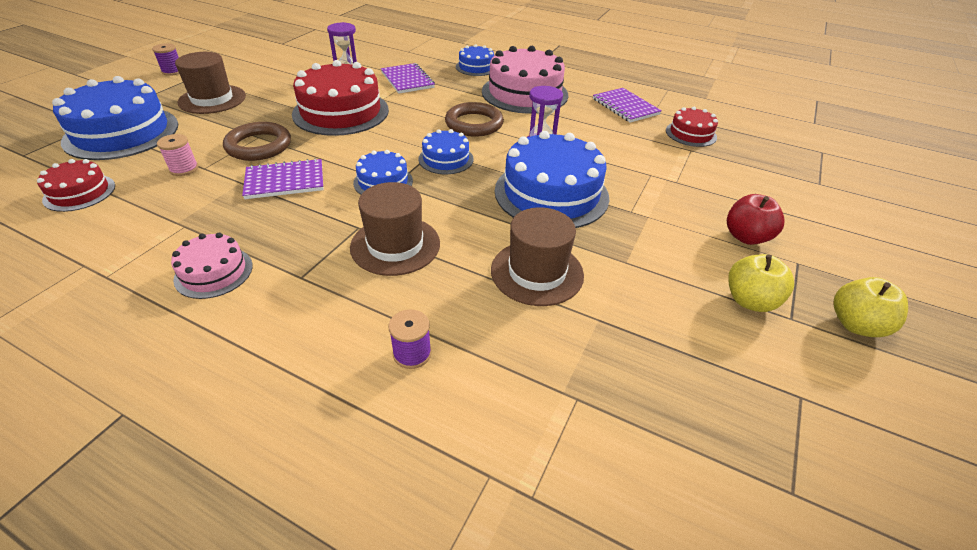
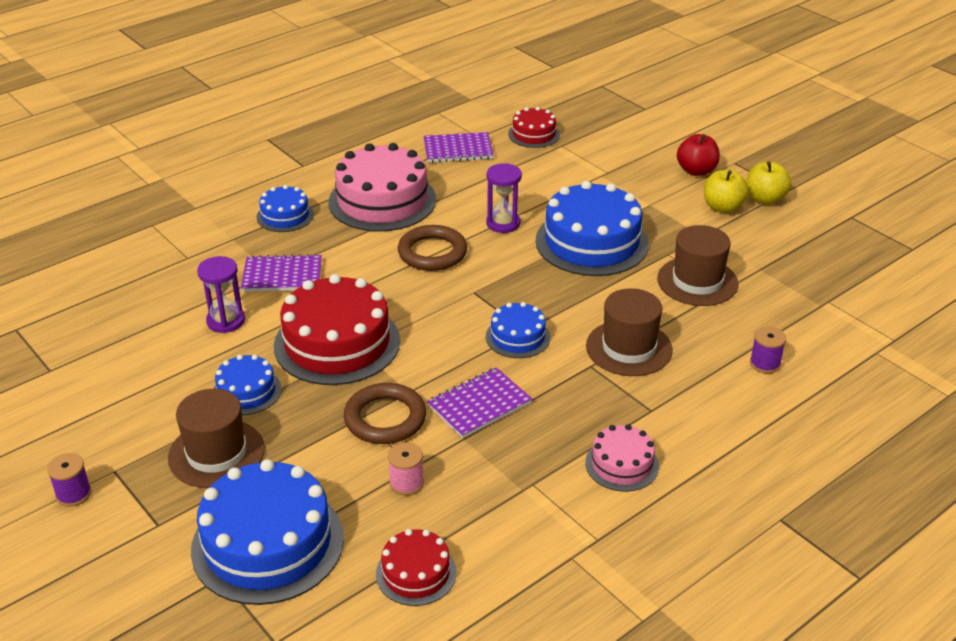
camera: 65 degrees left, 5 degrees down
(285, 181) = (479, 405): purple notebook -> purple notebook turned 45 degrees clockwise
(446, 159) = (496, 288): blue cake -> blue cake (246, 391)
(856, 325) = (801, 169): yellow apple -> yellow apple (722, 207)

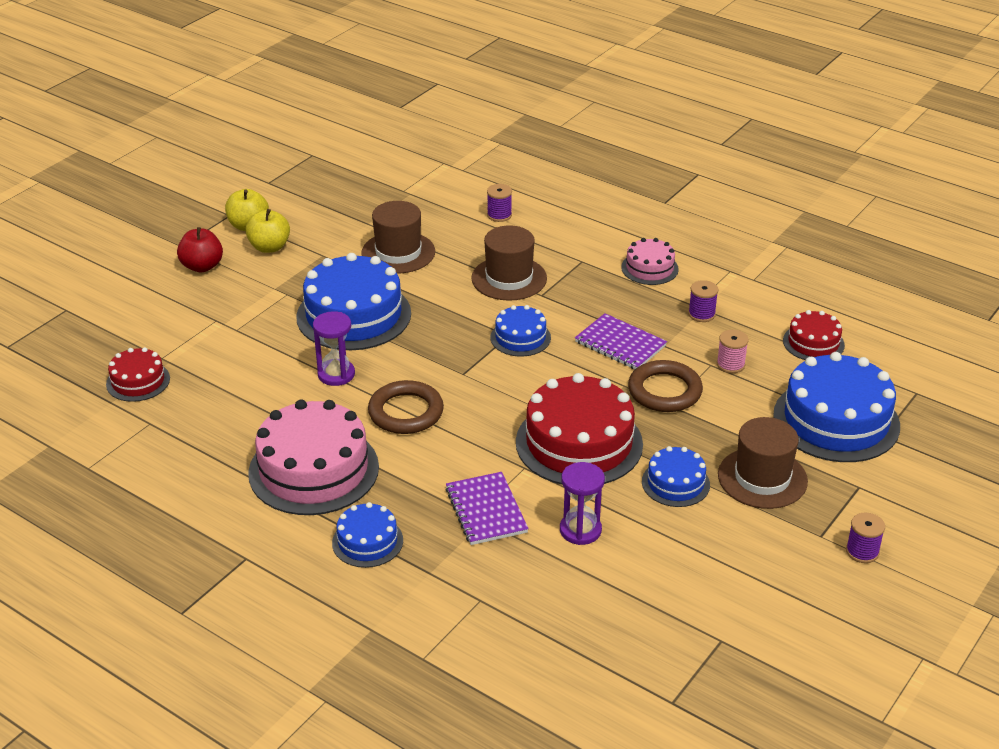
camera: 105 degrees left, 0 degrees up
(458, 149) = (184, 433): purple notebook -> none
(511, 485) = (701, 314): none -> purple spool

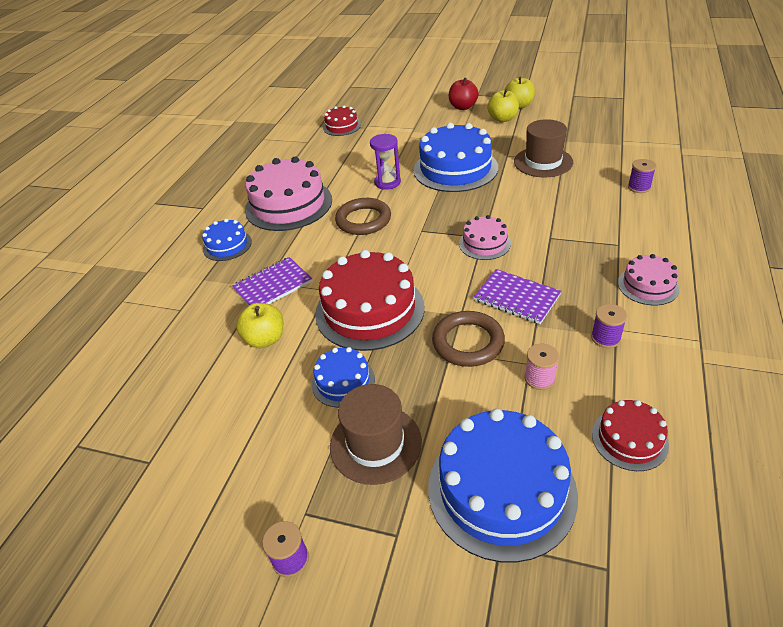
camera: 75 degrees right, 5 degrees up
(509, 278) = (557, 216): brown hat -> none
(520, 337) = (484, 243): blue cake -> pink cake
(580, 530) = (265, 339): purple hourglass -> yellow apple
(620, 344) = (517, 298): purple notebook -> purple notebook turned 75 degrees counterclockwise

